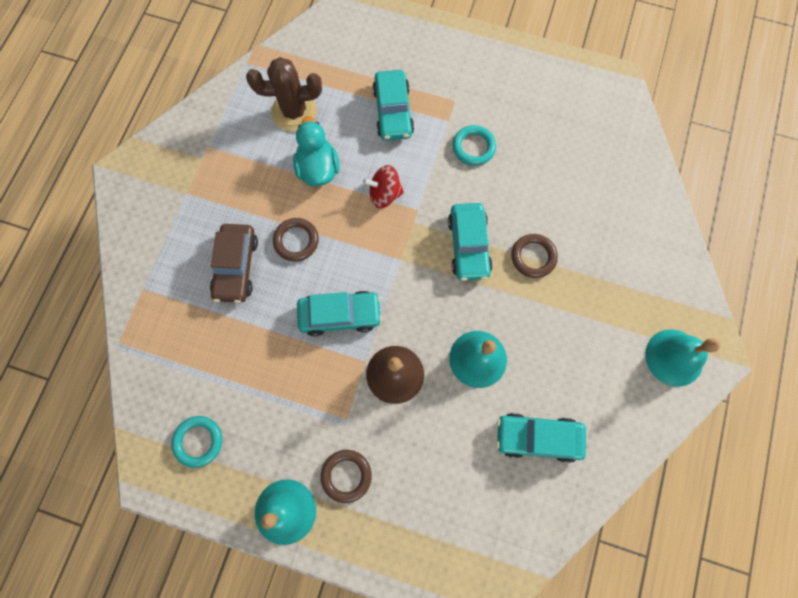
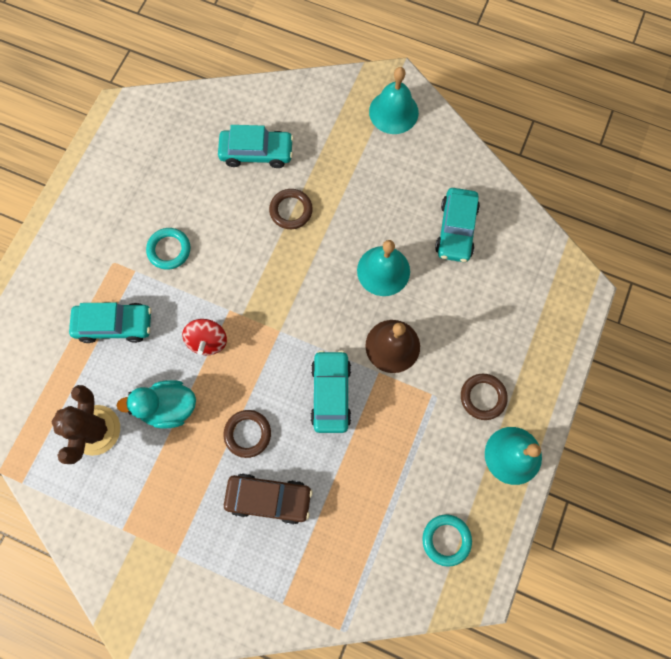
camera: 85 degrees left, 0 degrees up
(468, 246) = (273, 266): turquoise car -> turquoise car (257, 152)

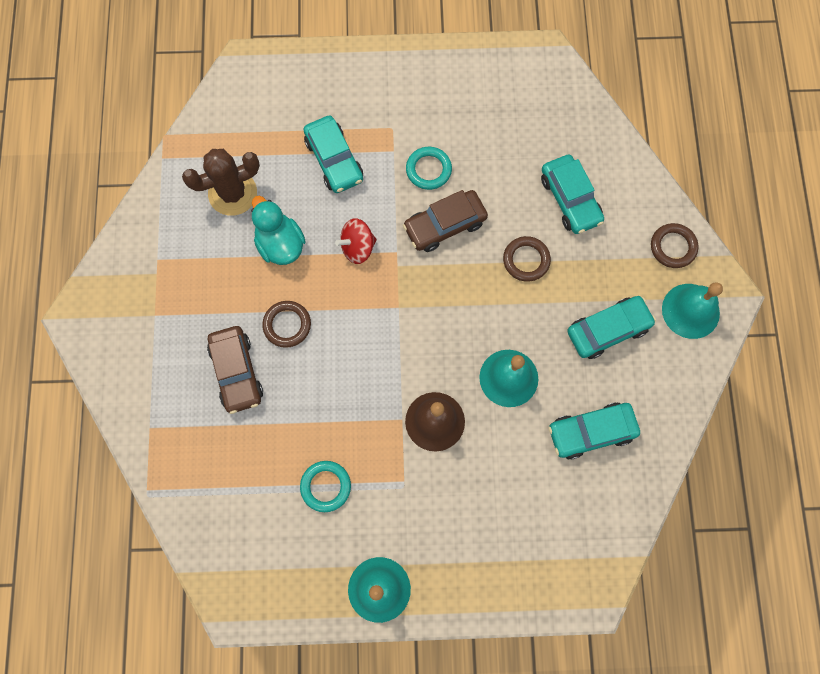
camera: 65 degrees right, 0 degrees up
(226, 260) = (445, 225): none -> brown car
(330, 393) = (359, 383): turquoise car -> turquoise car (607, 330)
(446, 539) = (268, 555): turquoise ring -> turquoise ring (325, 486)
(483, 397) = (424, 534): brown ring -> brown ring (673, 247)

